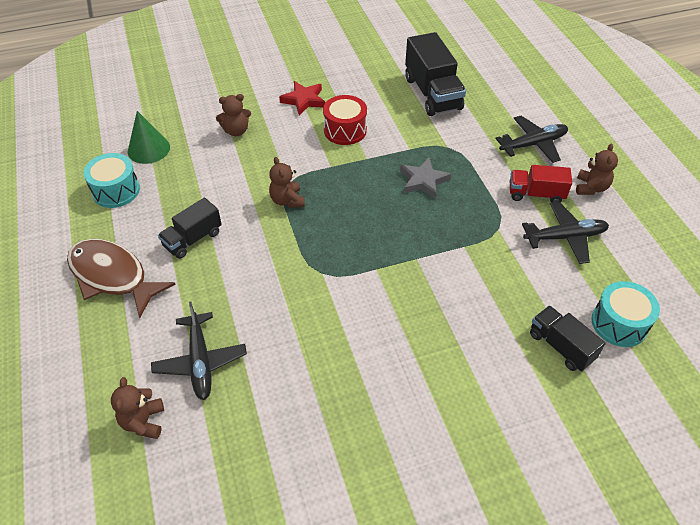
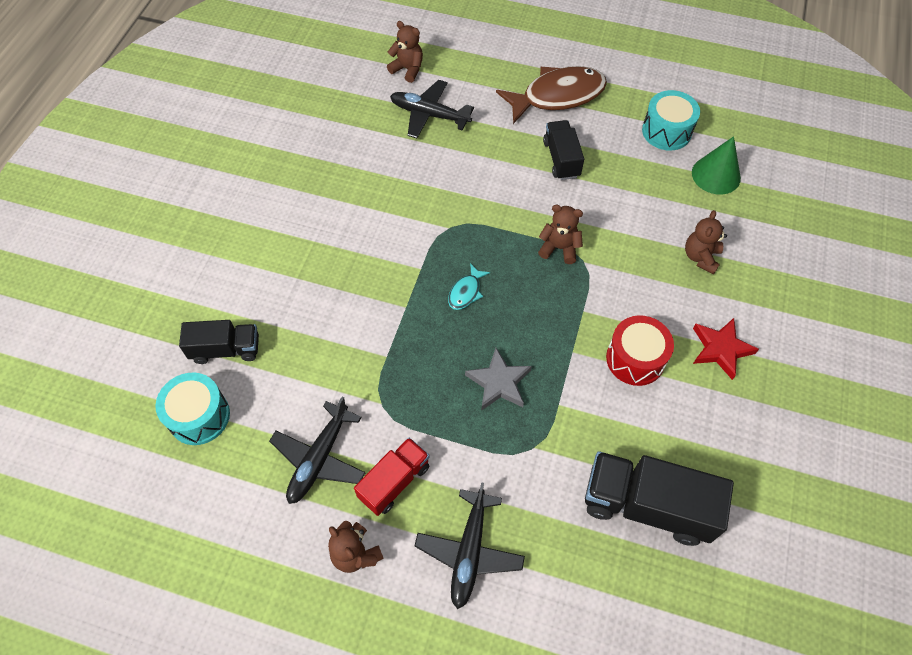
camera: 125 degrees right, 10 degrees up
(372, 231) = (466, 292): none -> turquoise fish

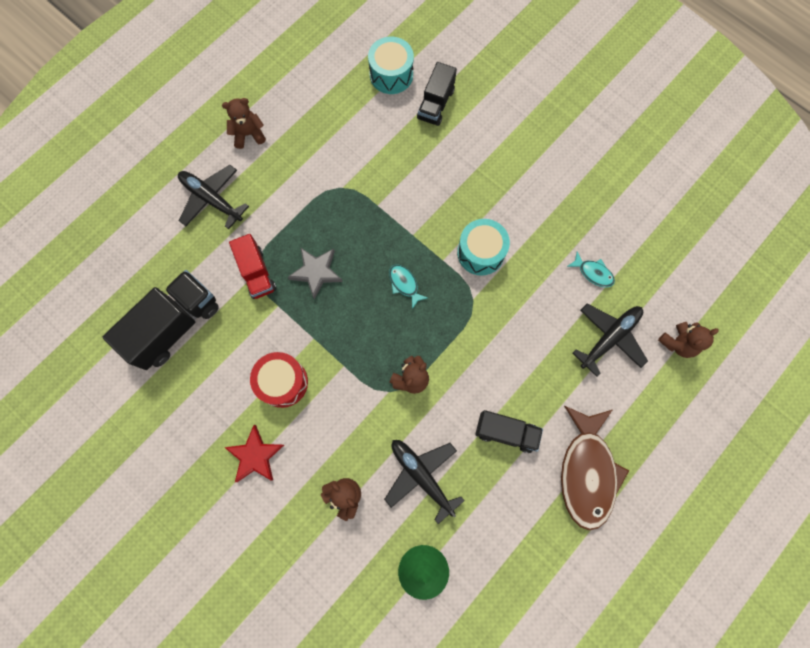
camera: 115 degrees right, 15 degrees up
(319, 458) = (322, 135): black plane -> black plane (421, 476)
(370, 144) = (593, 273): none -> turquoise fish
(394, 482) = (281, 174): red truck -> red truck (256, 273)
(666, 131) = (497, 556): turquoise drum -> turquoise drum (480, 253)

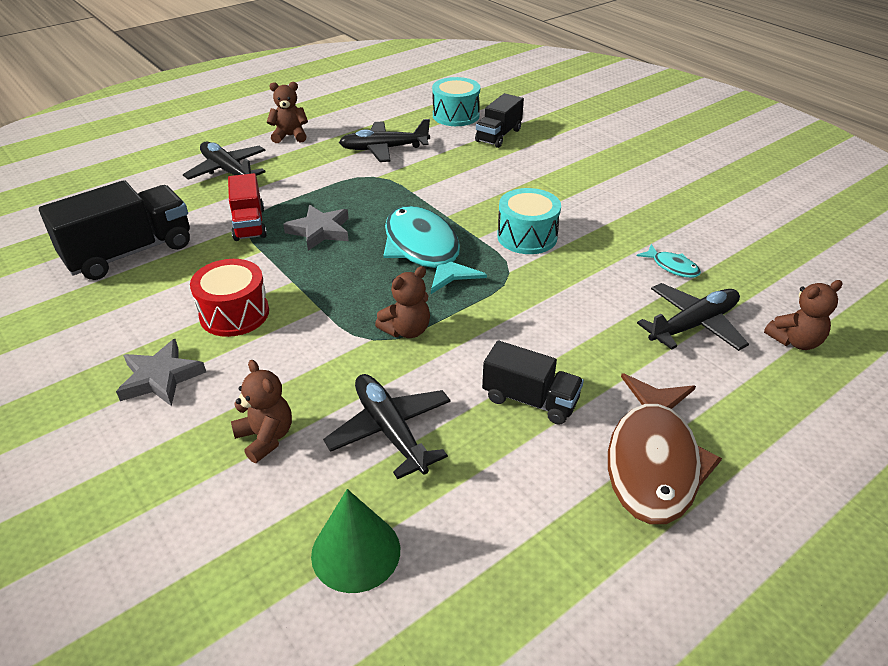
camera: 10 degrees right, 35 degrees down
(255, 455) = (160, 377): red star -> grey star
(338, 142) = (384, 149): none -> black plane
(404, 284) = (424, 251): turquoise fish -> turquoise fish, size x2.27

